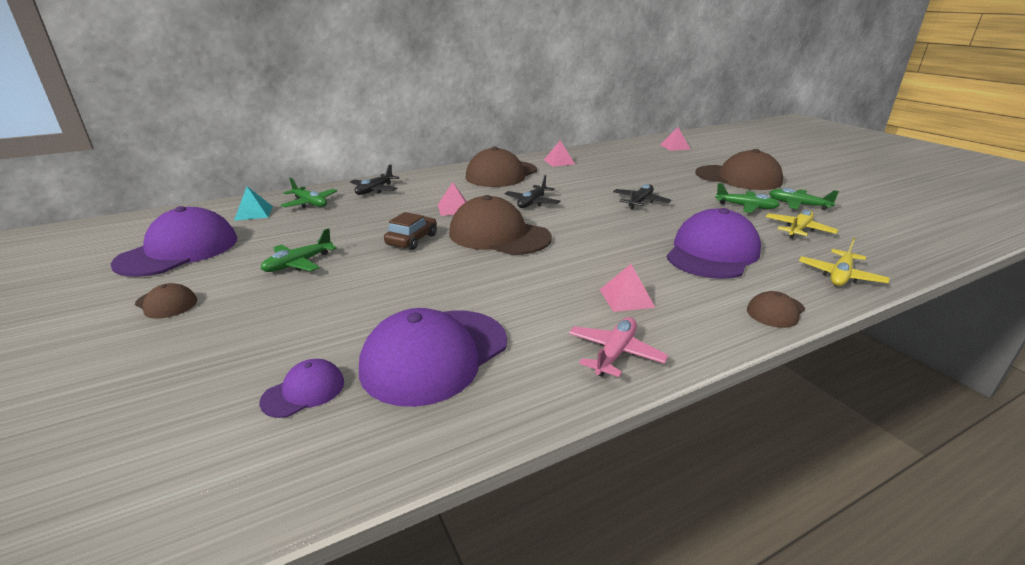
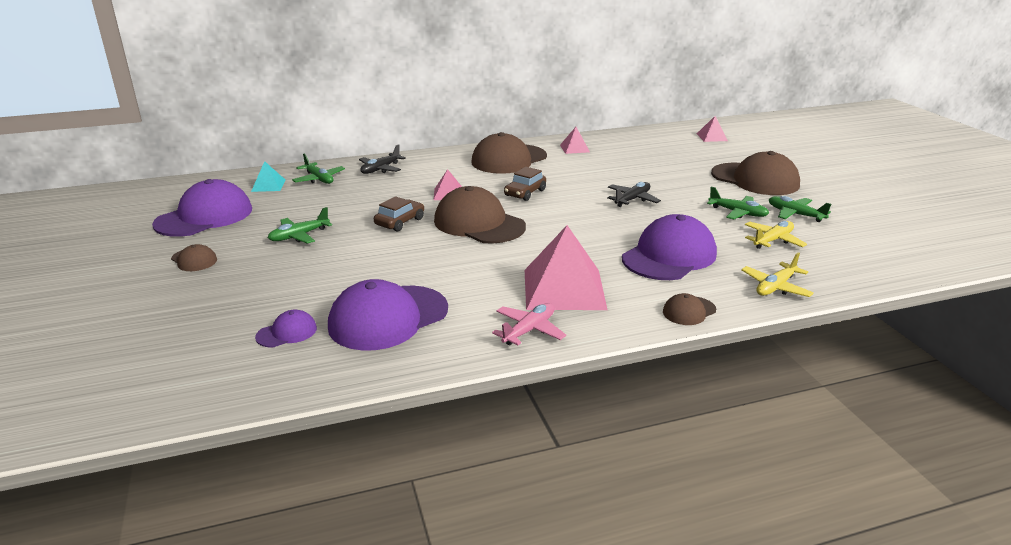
camera: 10 degrees right, 0 degrees up
(532, 203) = (525, 193): black plane -> brown car
(626, 298) = (564, 289): pink pyramid -> pink pyramid, size x2.08

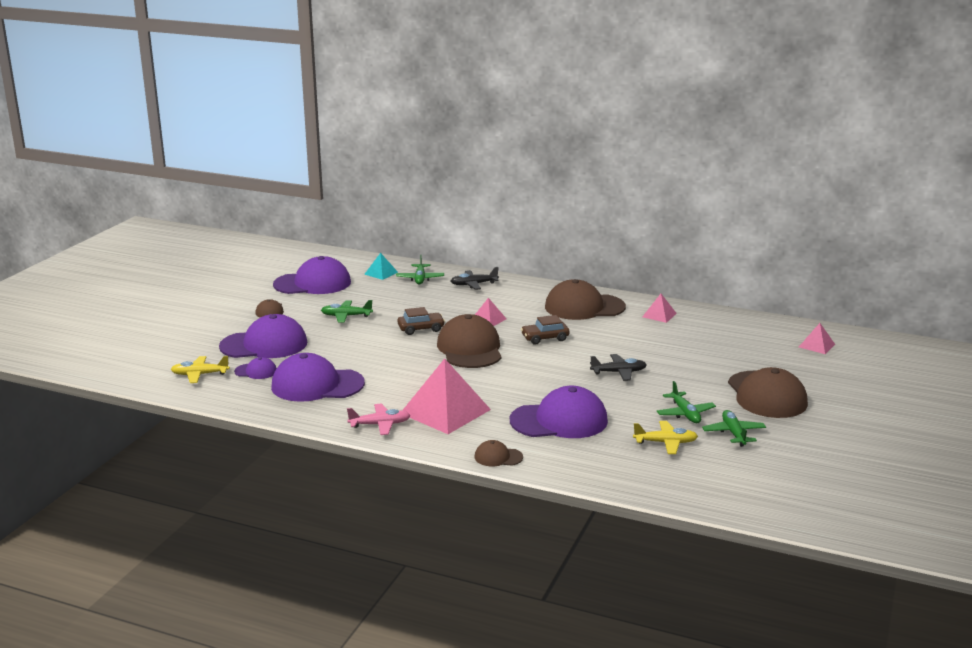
camera: 40 degrees right, 5 degrees down
(248, 299) = (264, 345): none -> purple cap
(775, 287) = (592, 470): yellow plane -> yellow plane (200, 374)

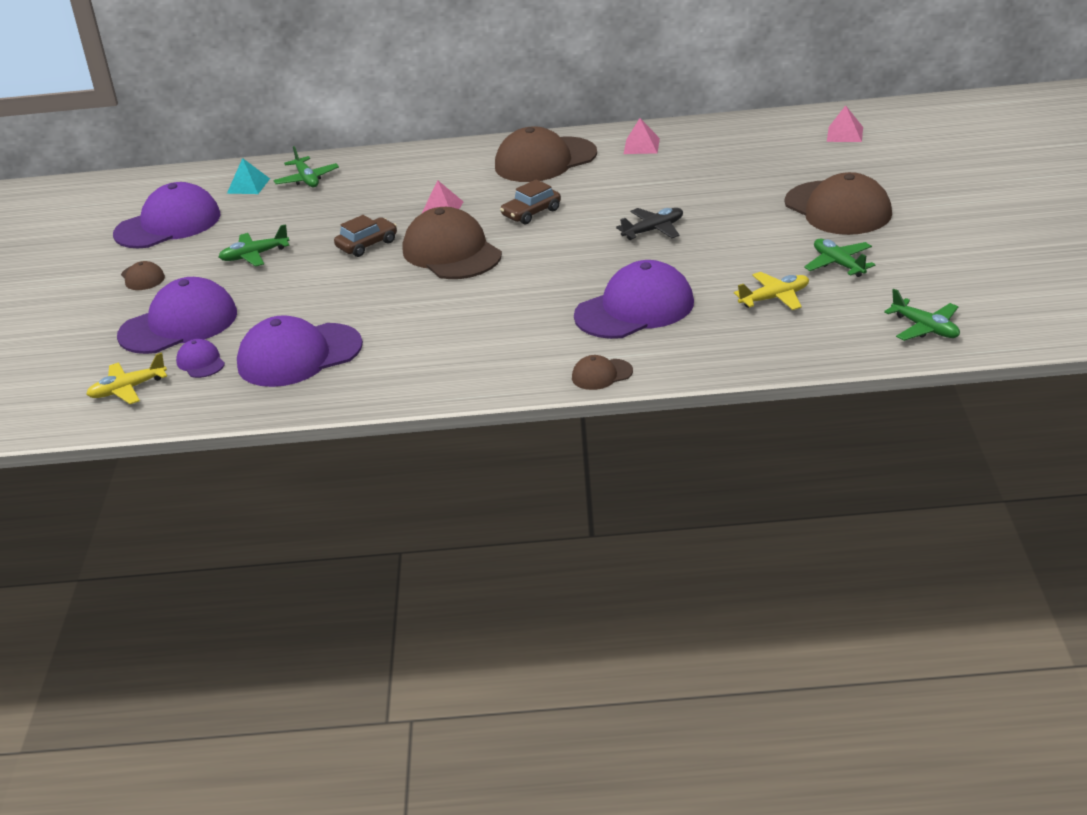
camera: 20 degrees left, 10 degrees up
(256, 371) = (201, 362): purple cap -> purple cap turned 105 degrees counterclockwise
(380, 425) = (425, 380): pink plane -> none
(445, 411) = (490, 339): pink pyramid -> none
(473, 284) = (383, 168): black plane -> none
(685, 413) = (768, 257): green plane -> green plane (925, 328)

